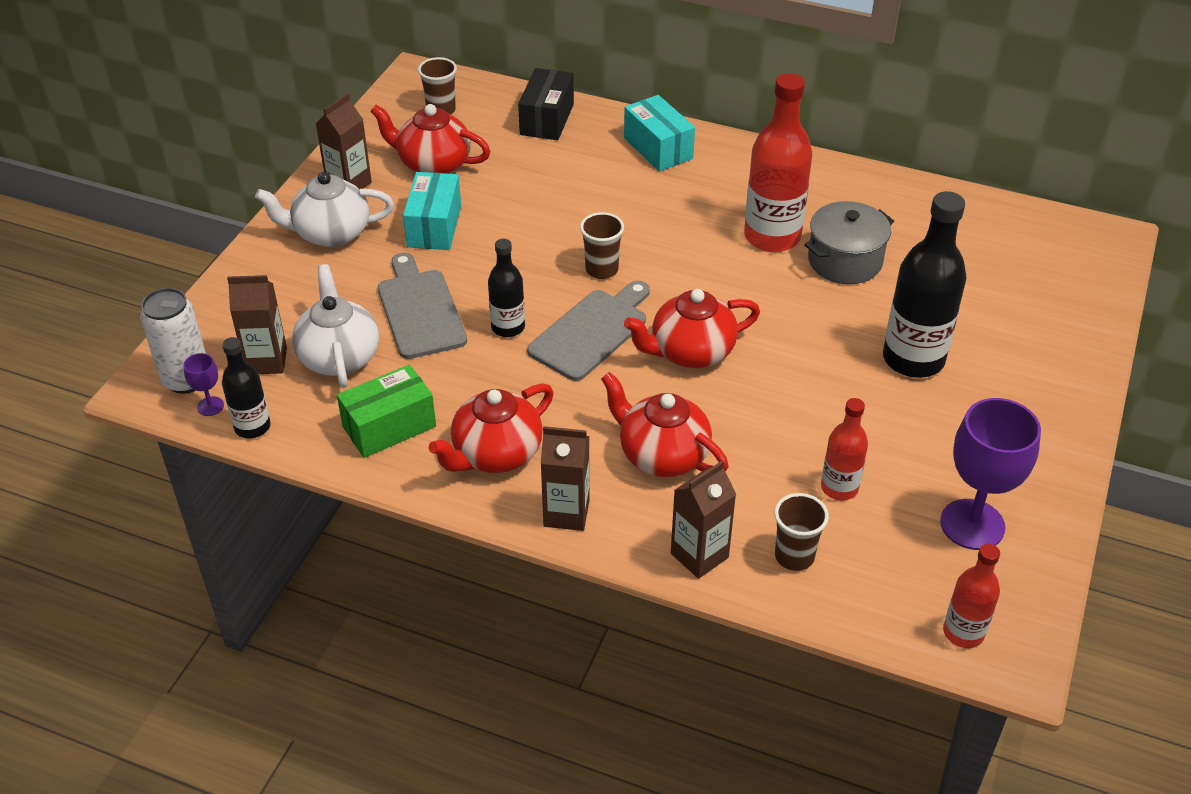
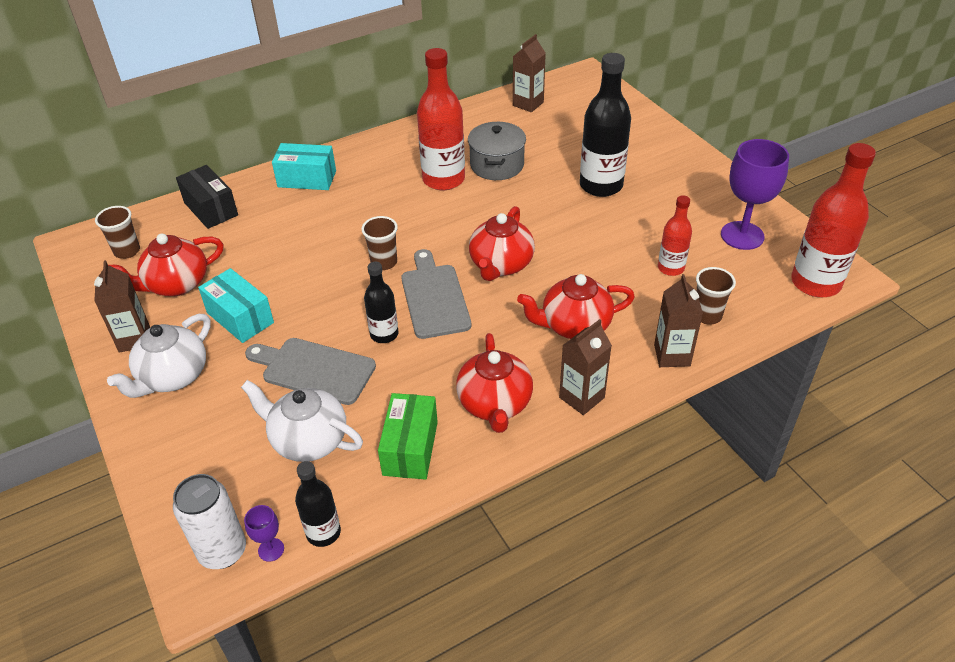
camera: 50 degrees left, 0 degrees up
(266, 361) = (263, 487): brown carton -> brown carton (528, 104)
(963, 632) = (815, 283): red bottle -> red bottle, size x1.80

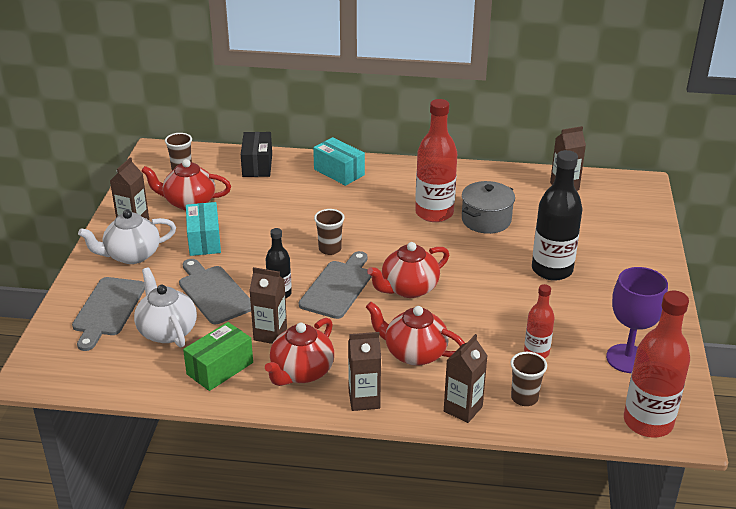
camera: 35 degrees right, 10 degrees down
(213, 454) = (108, 310): none -> grey cutting board
(223, 551) = (59, 364): white can -> none
(271, 549) = (84, 378): purple goblet -> none
(323, 532) = (120, 385): black bottle -> none
(421, 382) = (270, 334): none -> brown carton

